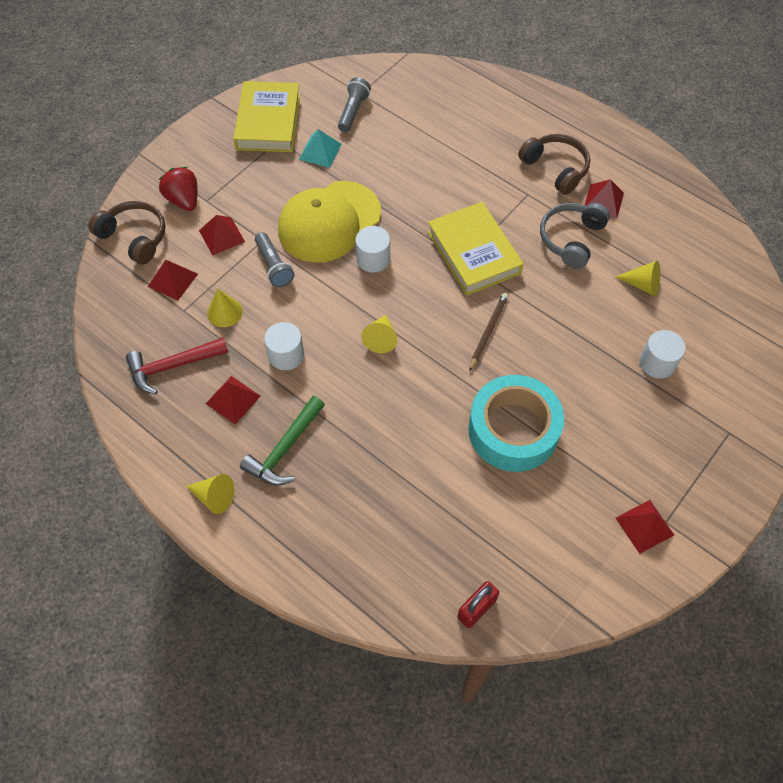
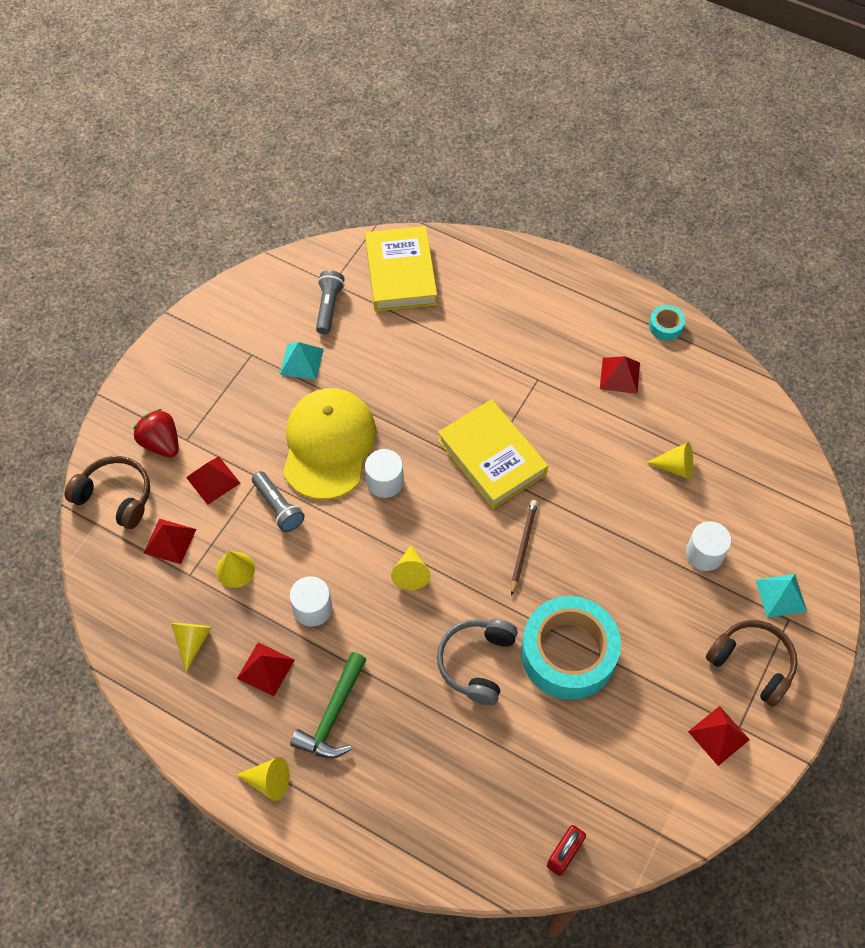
camera: 10 degrees left, 0 degrees up
(173, 366) = (192, 641): red hammer -> yellow cone
(268, 122) = (236, 333): yellow book -> yellow book (400, 273)
(329, 222) = (328, 445): yellow cap -> yellow cap turned 150 degrees clockwise
(555, 168) = (562, 344): brown headphones -> brown headphones (752, 664)
(571, 239) = (593, 425): grey headphones -> grey headphones (476, 663)
(653, 166) = (665, 326): none -> turquoise tape
(725, 410) = (781, 595): none -> turquoise pyramid

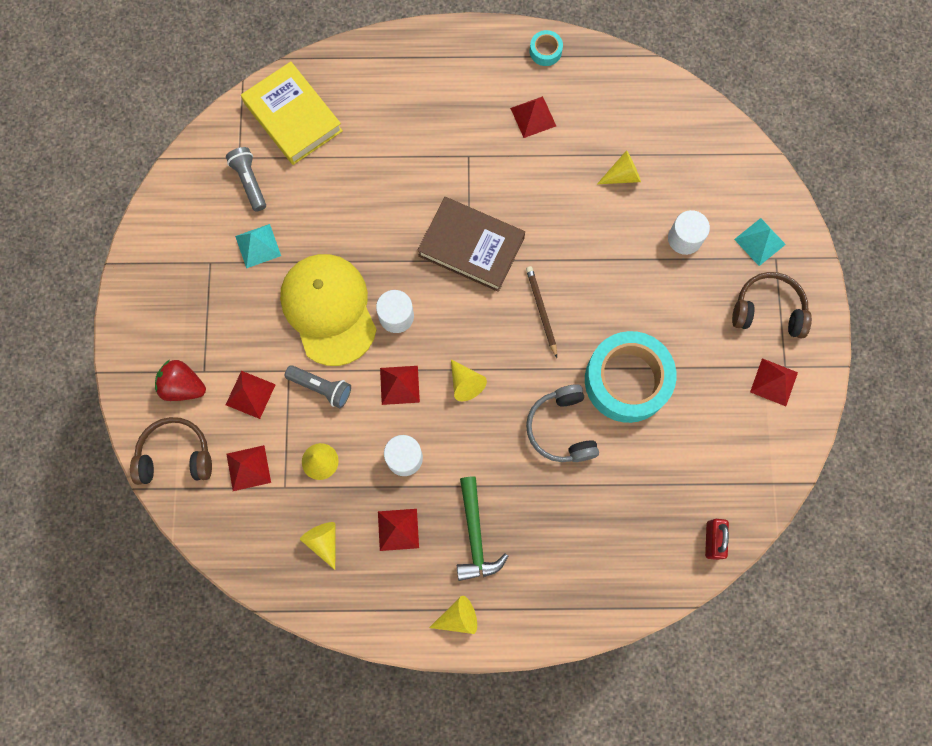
camera: 30 degrees left, 15 degrees up
(349, 542) = (399, 385): none -> red pyramid
(492, 457) = (471, 246): yellow book -> brown book

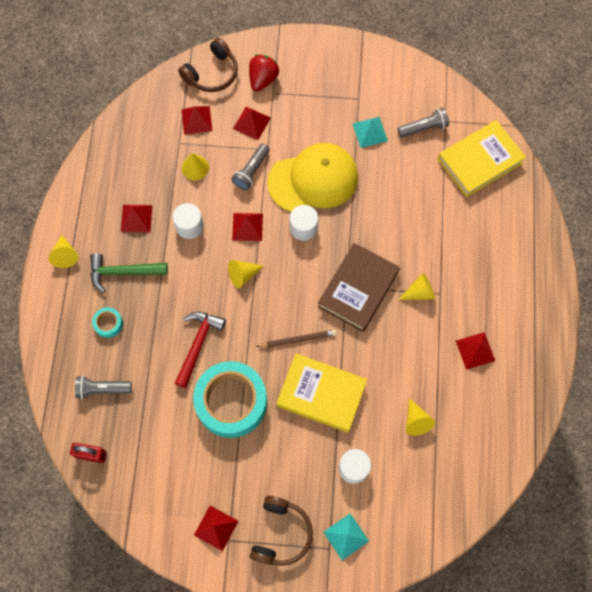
camera: 95 degrees right, 5 degrees down
(175, 455) = (212, 73): brown headphones -> brown headphones turned 45 degrees clockwise
(324, 541) = (135, 167): yellow cone -> yellow cone (419, 292)
(545, 51) = (539, 367): turquoise tape -> turquoise tape (108, 324)
(561, 428) = (198, 345): grey headphones -> red hammer
(604, 279) = (321, 394): none -> yellow book
(631, 539) = (102, 389): none -> grey flashlight

